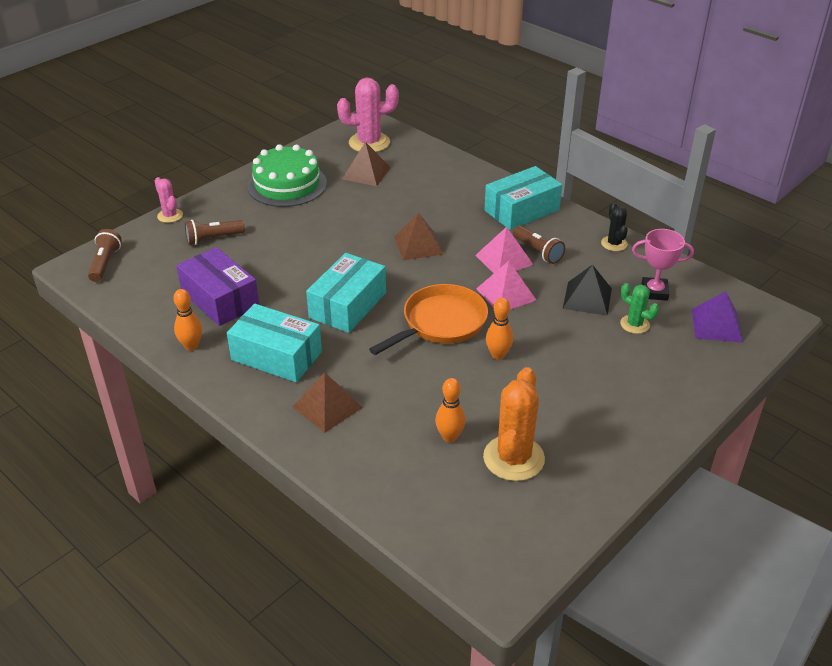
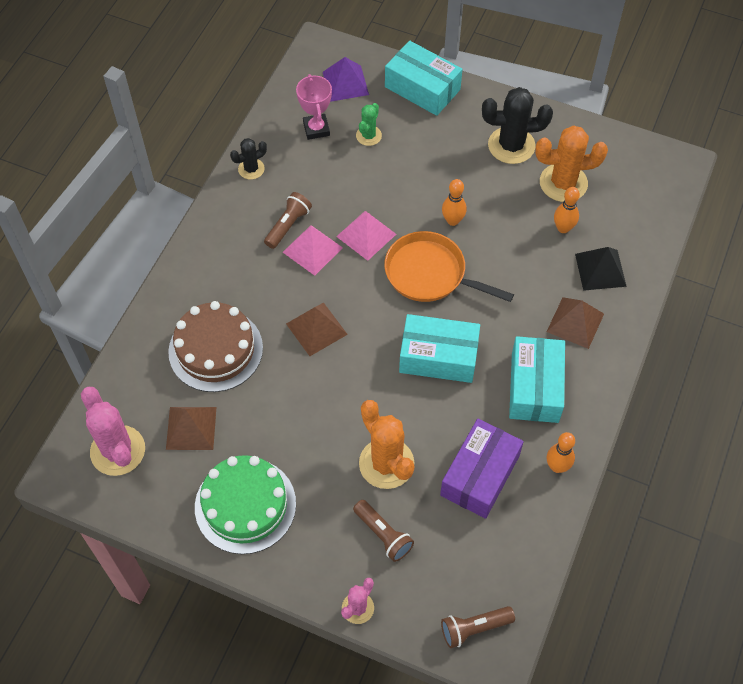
camera: 110 degrees left, 20 degrees up
(269, 253) = (386, 463): none -> orange cactus
(428, 194) = (215, 350): none -> brown cake
(521, 210) = (218, 255): turquoise box -> turquoise box (422, 88)
(586, 430) = (511, 145): none -> black cactus
(587, 298) = (346, 174): black pyramid -> black pyramid (600, 270)

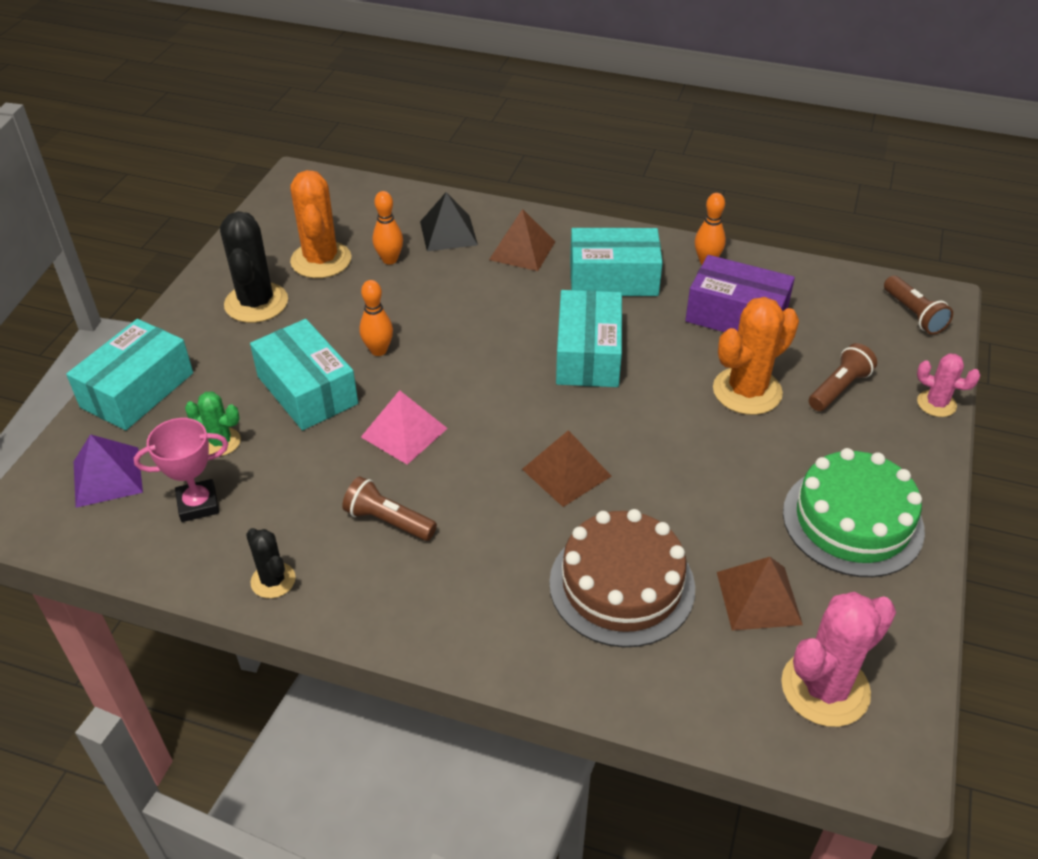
camera: 95 degrees left, 15 degrees down
(312, 250) = (432, 488): pink pyramid -> none
(414, 179) = (307, 390): none -> turquoise box
(430, 274) = (465, 367): orange pan -> none

